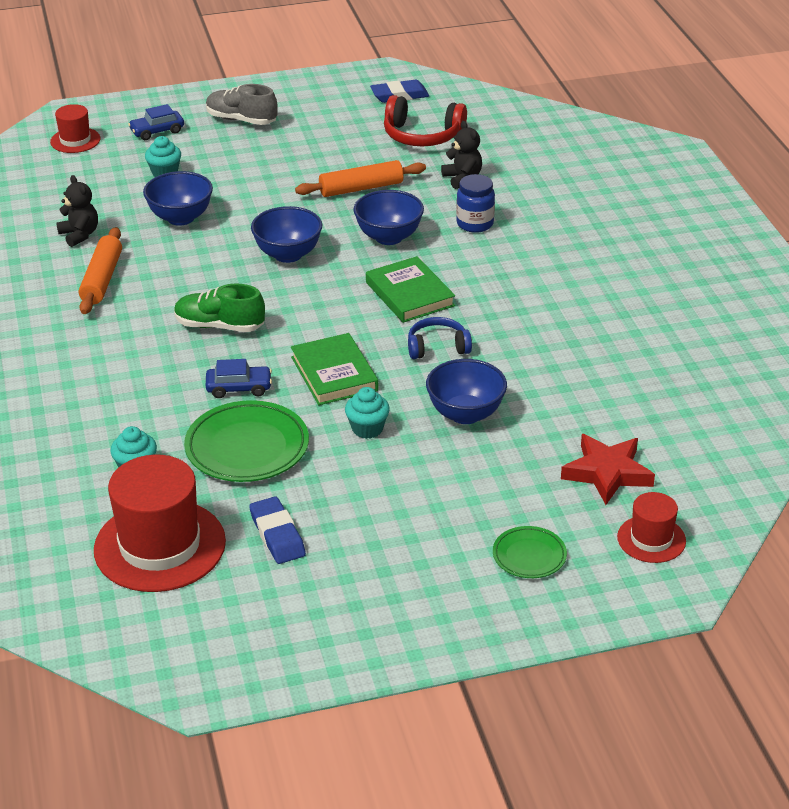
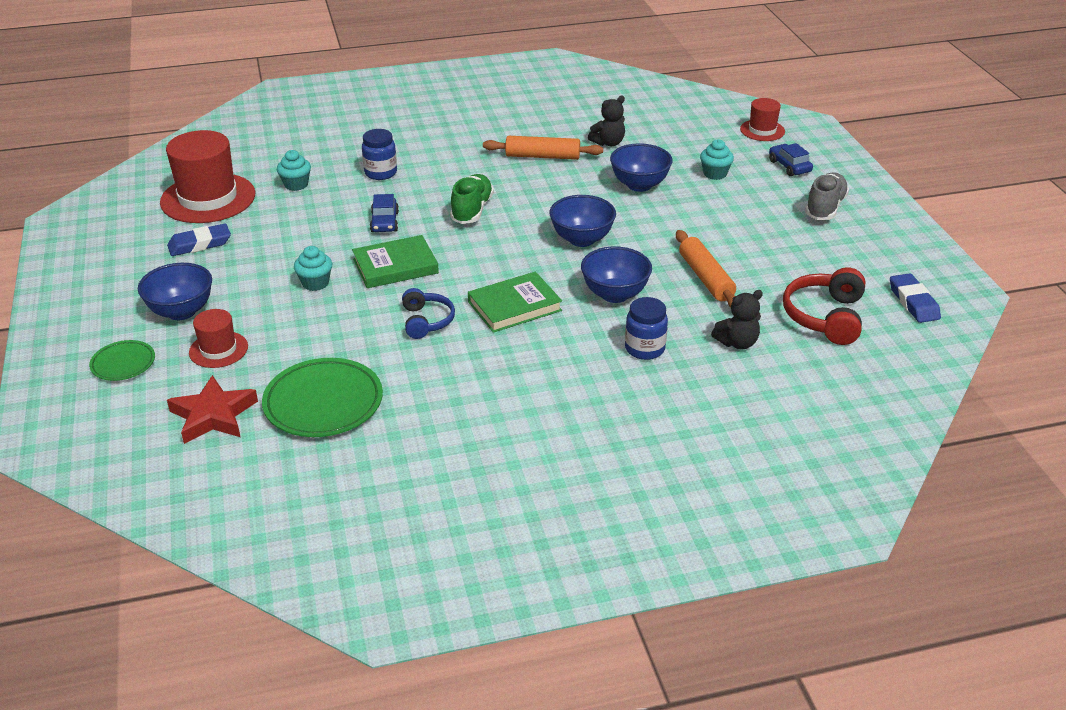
camera: 90 degrees right, 0 degrees up
(118, 399) = (380, 173): none -> blue jar
(247, 447) = (307, 228): green plate -> green plate (323, 403)
(465, 414) = (322, 335): blue bowl -> blue bowl (181, 311)
(651, 539) = (113, 436): red hat -> red hat (218, 349)

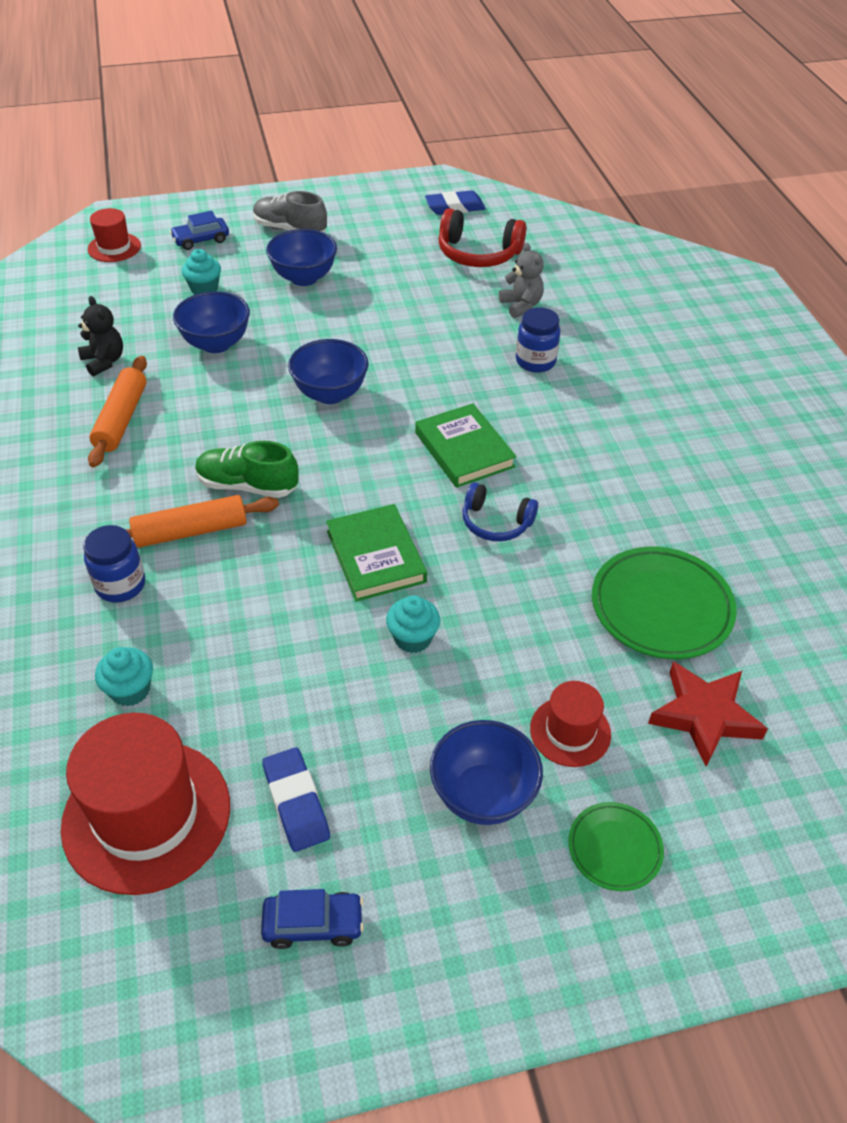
camera: 90 degrees left, 10 degrees up
(384, 222) = (264, 573): blue car -> blue car (313, 924)
(426, 321) = (495, 522): blue headphones -> blue headphones turned 150 degrees counterclockwise
(615, 294) = (441, 375): blue bowl -> blue bowl (304, 278)
(705, 278) = (412, 314): orange rolling pin -> orange rolling pin (190, 531)
(737, 343) = (521, 306): black teddy bear -> grey teddy bear

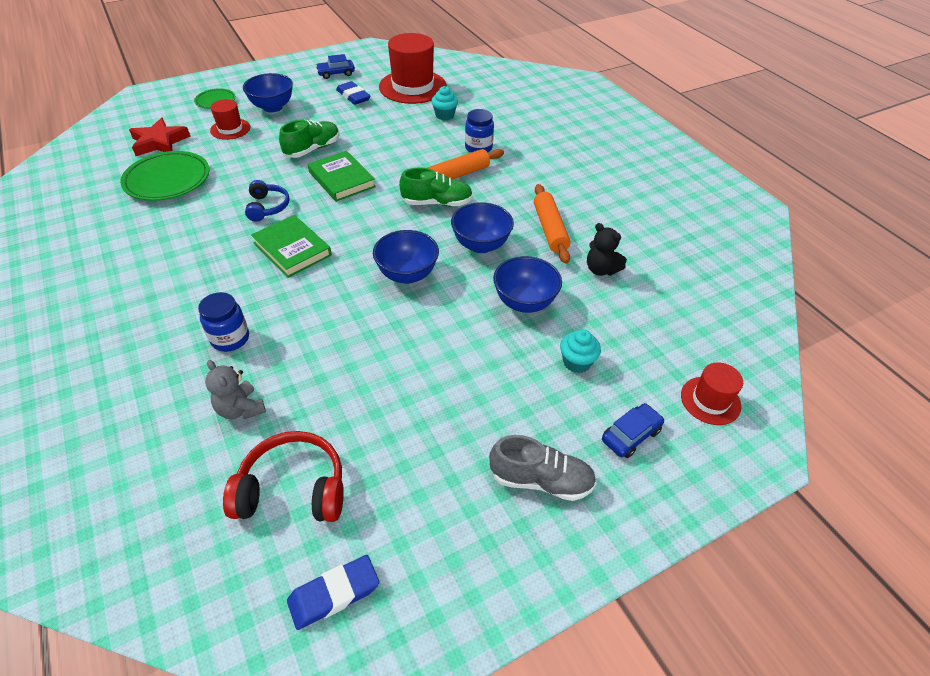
camera: 165 degrees right, 0 degrees up
(304, 278) = (486, 399): blue bowl -> blue bowl (481, 245)
(413, 638) = (312, 149): turquoise cupcake -> green shoe
(495, 522) = (267, 207): blue headphones -> blue headphones turned 75 degrees clockwise

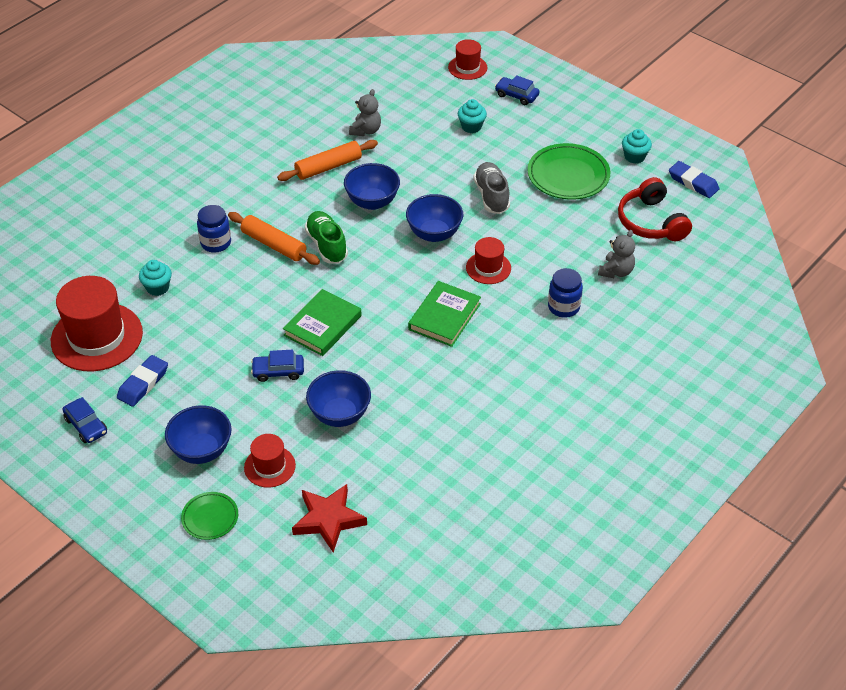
camera: 110 degrees left, 0 degrees up
(168, 180) = (395, 466): green plate -> green plate (568, 176)
(267, 207) = (396, 361): blue headphones -> none
(312, 149) = (278, 371): green shoe -> blue car
(331, 299) = (488, 268): none -> red hat
(434, 533) = (634, 157): none -> turquoise cupcake
(524, 302) = (427, 162): blue bowl -> blue bowl (340, 414)
(541, 480) = (573, 124): grey shoe -> grey shoe (491, 196)
(601, 269) = (366, 130): black teddy bear -> grey teddy bear

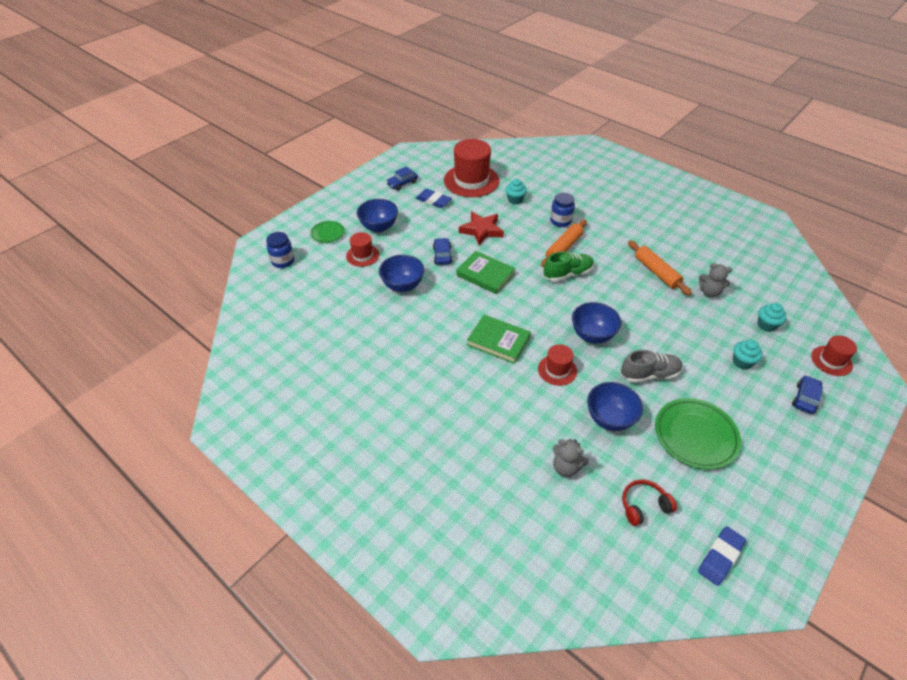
camera: 90 degrees right, 0 degrees up
(328, 519) = (316, 283): red star -> red star (481, 230)
(372, 202) = (622, 298): blue bowl -> blue bowl (610, 419)
(563, 307) = (515, 422): blue jar -> blue jar (283, 261)
(634, 157) = (745, 499): turquoise cupcake -> turquoise cupcake (766, 325)
(651, 222) = (643, 505): red headphones -> red headphones, size x0.65

